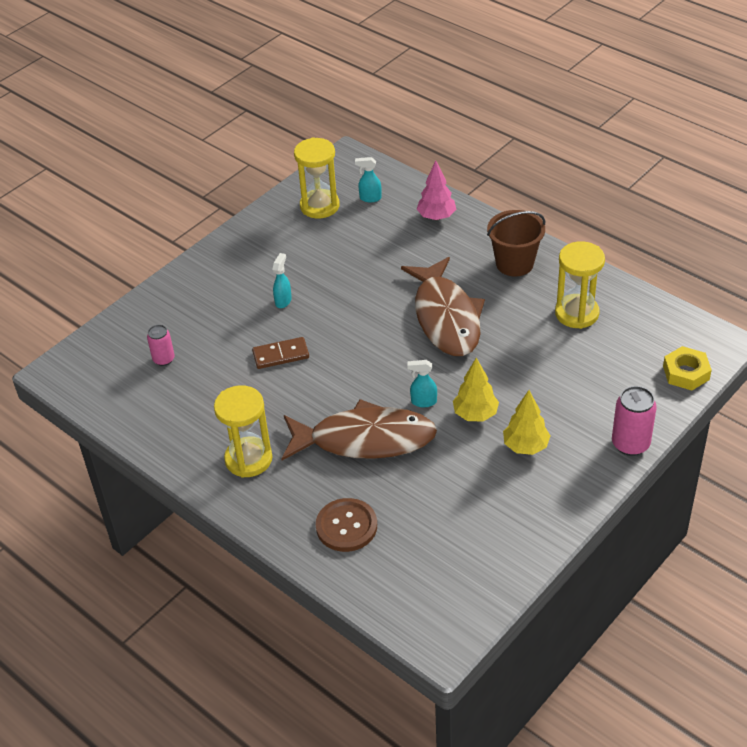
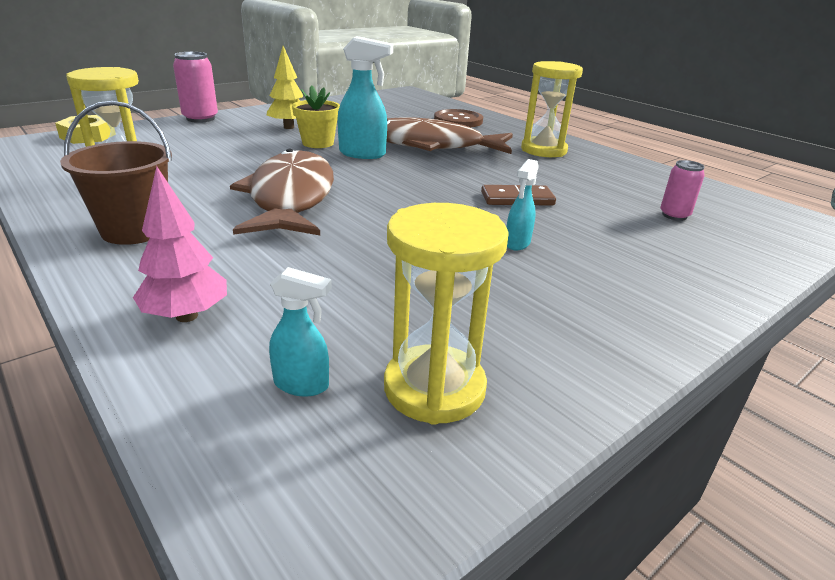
camera: 175 degrees left, 15 degrees down
(423, 402) = (363, 154): turquoise spray bottle -> turquoise spray bottle, size x1.75
(475, 414) = (318, 143): yellow tree -> yellow flower pot

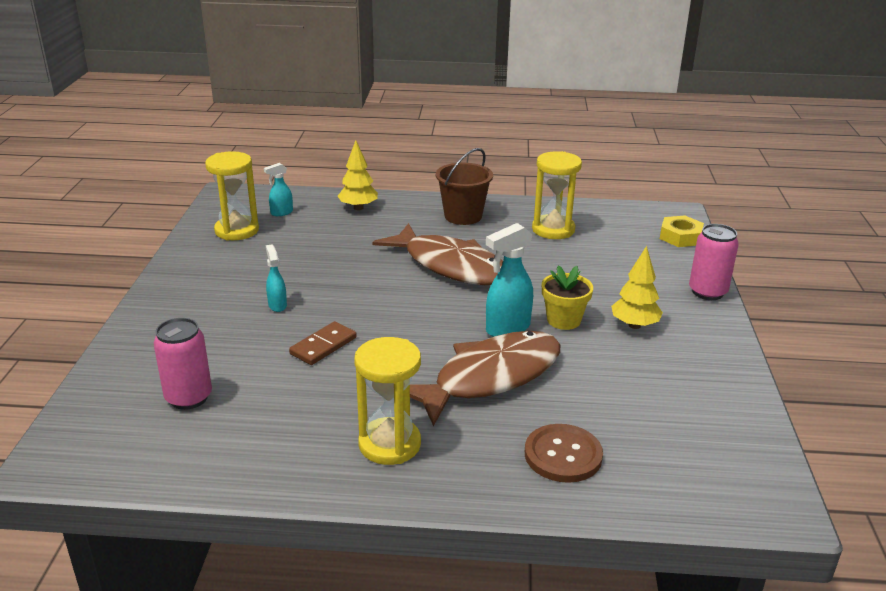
camera: 135 degrees right, 0 degrees up
(187, 316) = (358, 208): pink tree -> yellow tree
(674, 215) = (188, 398): pink can -> pink can, size x1.58

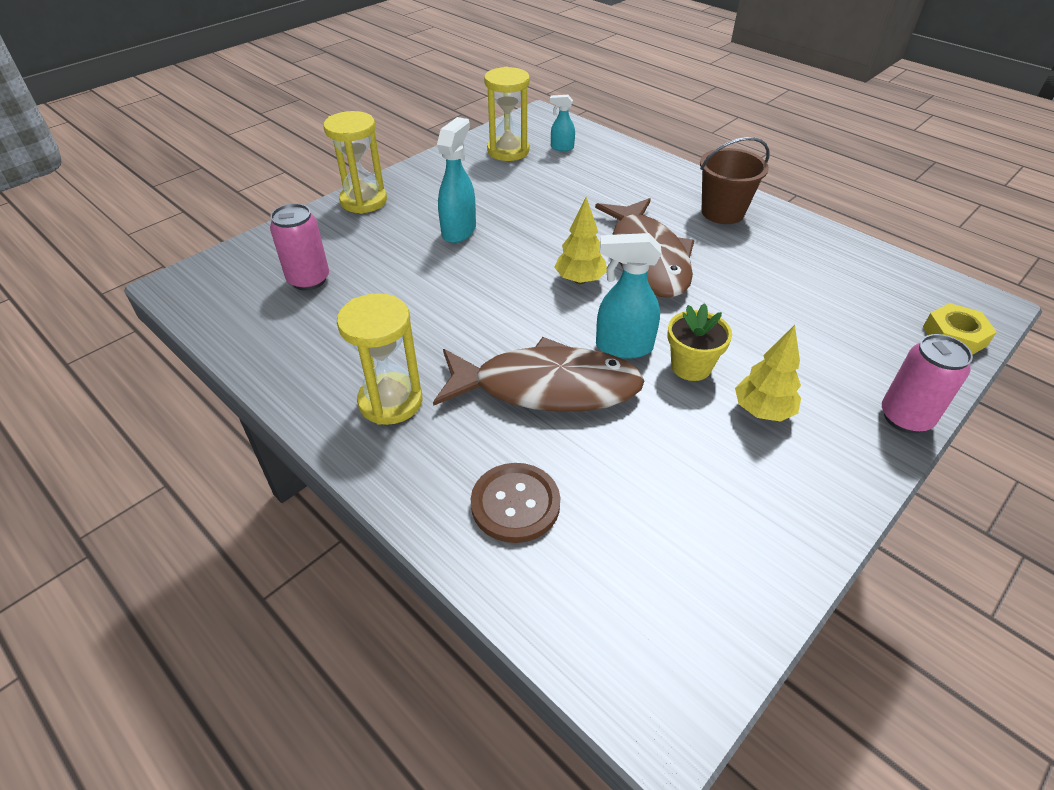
camera: 40 degrees right, 15 degrees up
(277, 305) = (459, 231): turquoise spray bottle -> turquoise spray bottle, size x1.75
(323, 346) = (449, 284): brown domino -> none
(358, 208) = (632, 167): yellow tree -> yellow tree (580, 280)
(553, 229) = (802, 264): yellow hourglass -> yellow hourglass (363, 201)

